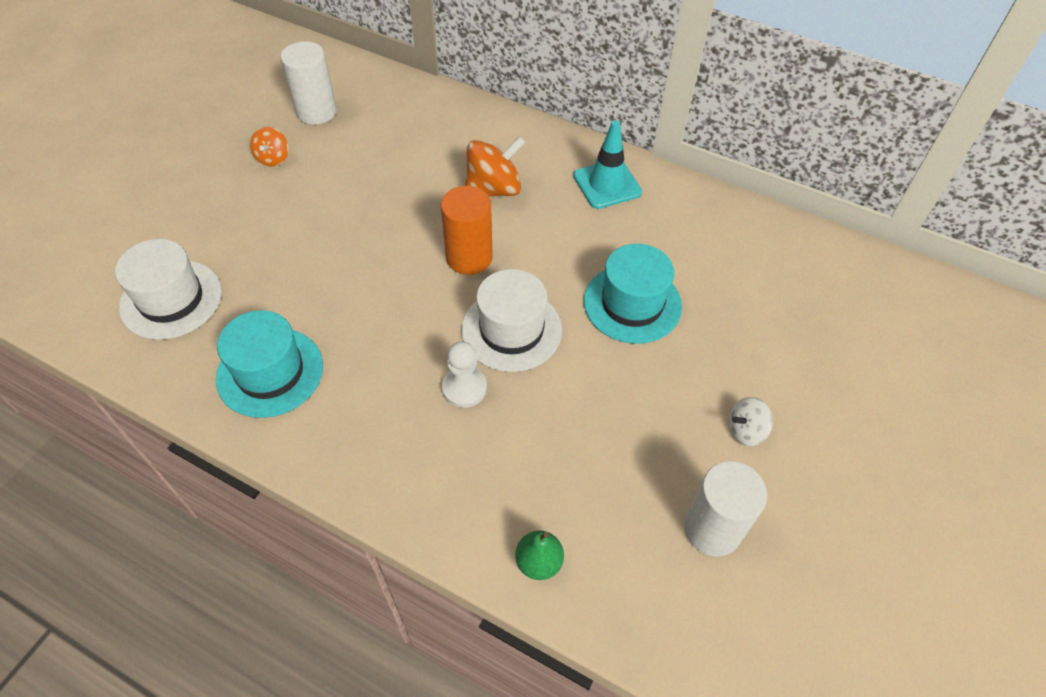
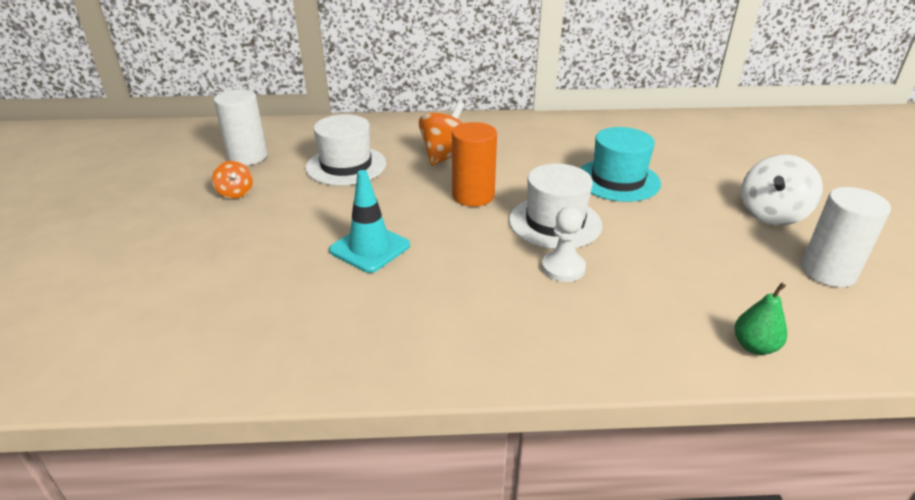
camera: 30 degrees left, 20 degrees down
(171, 299) = (224, 315): white hat -> white hat (346, 165)
(270, 372) = (384, 326): turquoise hat -> none
(607, 184) = (523, 131): turquoise traffic cone -> turquoise traffic cone (370, 248)
(745, 430) = (772, 214): white spinning top -> white spinning top, size x1.76

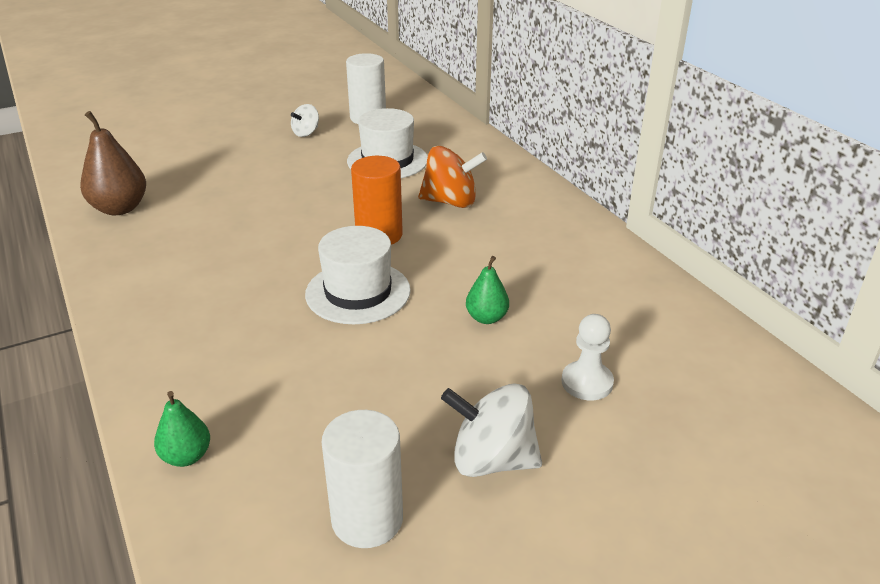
camera: 65 degrees right, 0 degrees up
(235, 193) = (306, 133): orange spinning top -> white spinning top
(271, 343) = (119, 208): none -> brown pear
(370, 248) = (256, 209): turquoise traffic cone -> none
(563, 268) = (274, 312): white pawn -> white pawn (587, 382)
(617, 180) = (486, 318): turquoise hat -> green pear

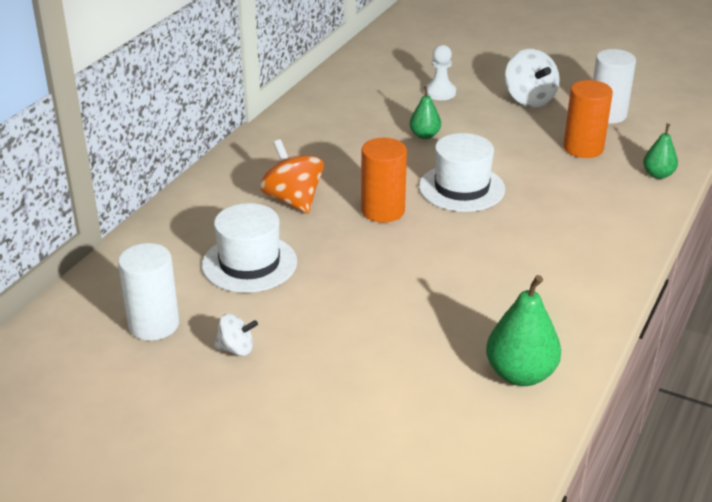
camera: 125 degrees left, 0 degrees up
(119, 208) = (520, 374): brown pear -> green pear
(318, 428) = (583, 148): none -> orange cylinder

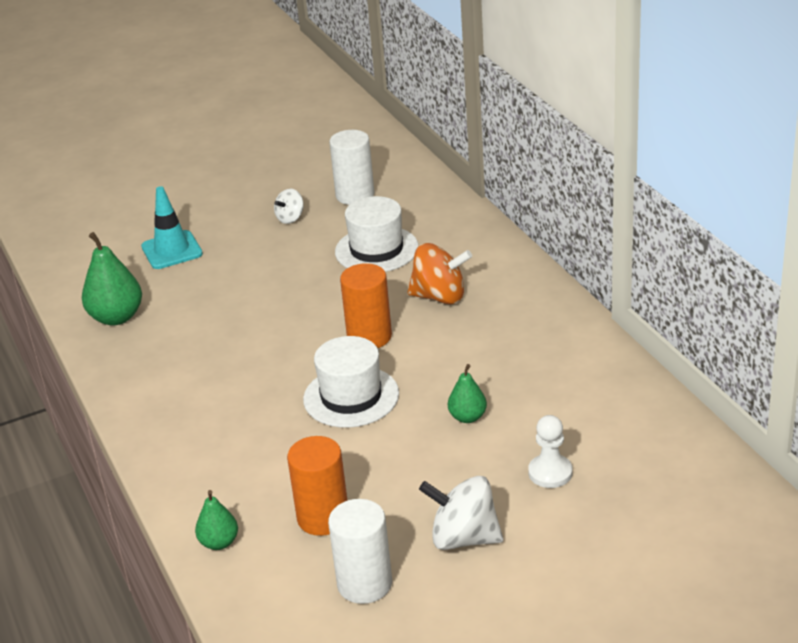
camera: 130 degrees right, 0 degrees up
(375, 407) = (172, 250): none -> turquoise traffic cone

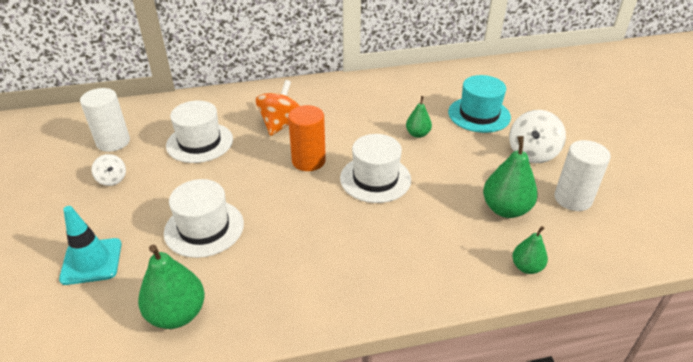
camera: 80 degrees left, 5 degrees up
(231, 297) = (204, 228): none -> white hat
(323, 518) = (505, 209): orange cylinder -> green pear
(550, 473) = (479, 114): white pawn -> turquoise hat

